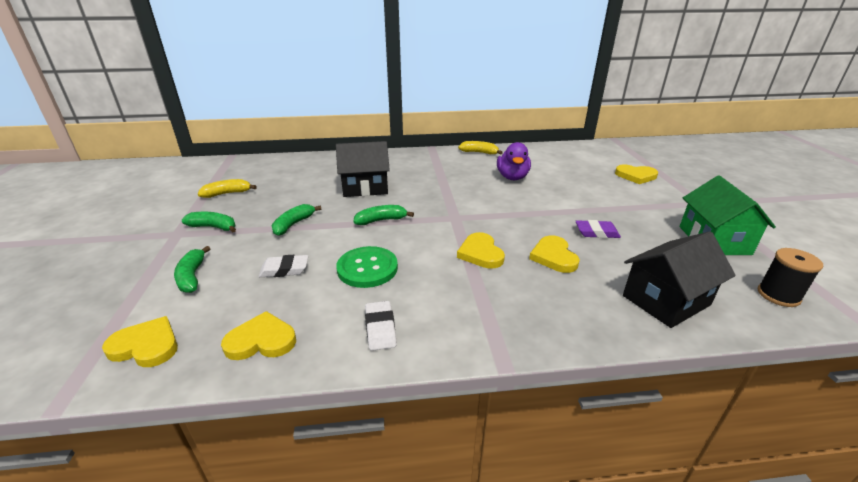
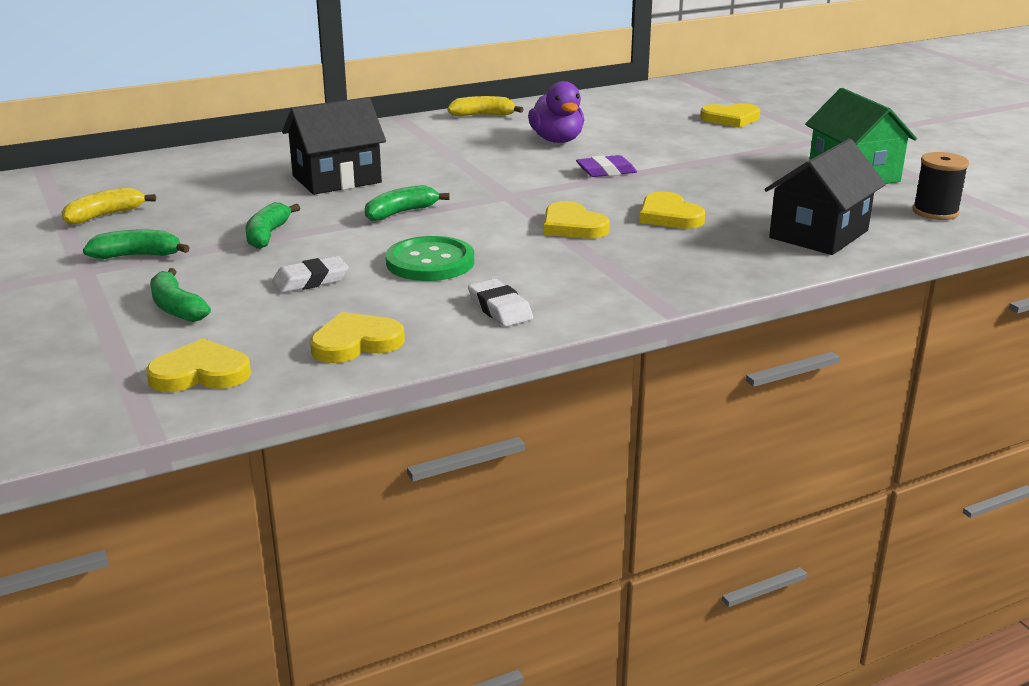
camera: 20 degrees left, 5 degrees down
(596, 232) = (709, 185): purple eraser -> purple eraser (606, 171)

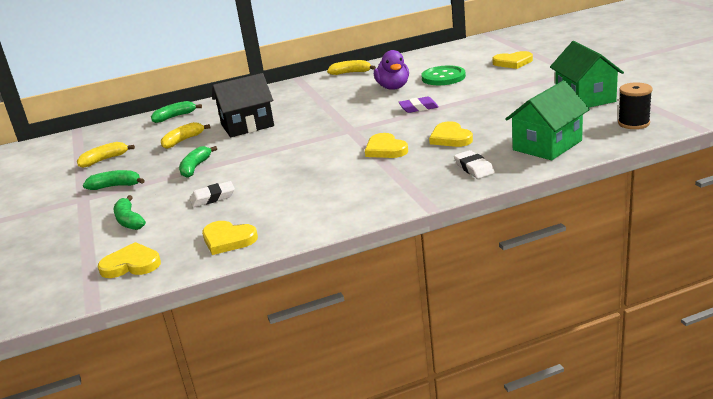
camera: 10 degrees right, 0 degrees up
(234, 195) = (183, 141): none -> yellow banana
(356, 343) = (228, 240): yellow heart -> yellow heart turned 135 degrees counterclockwise
(401, 213) = (280, 146): green banana -> green banana (175, 117)
(430, 262) = (289, 180): green button -> green button (443, 77)
(500, 309) = (323, 211): white eraser -> white eraser (474, 168)
(818, 234) = (547, 145): black house -> green house

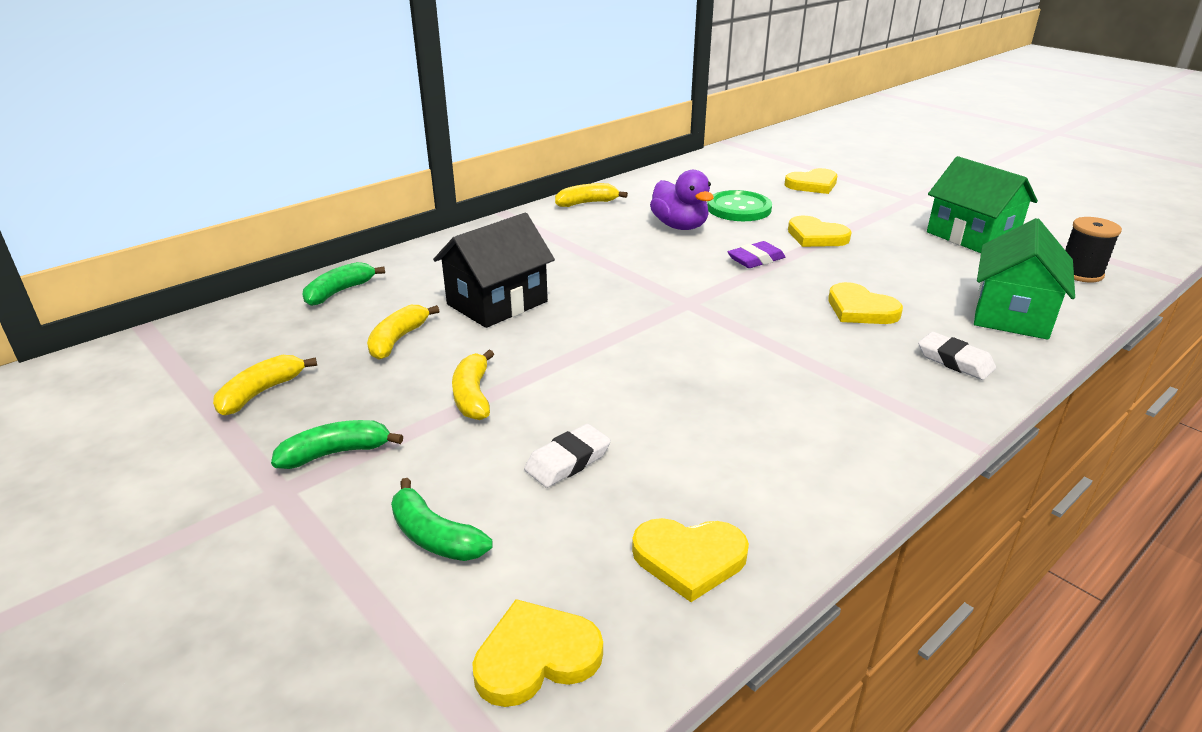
camera: 25 degrees left, 5 degrees up
(195, 167) = (473, 395): green banana -> yellow banana
(385, 149) = (782, 336): yellow heart -> yellow heart (816, 236)

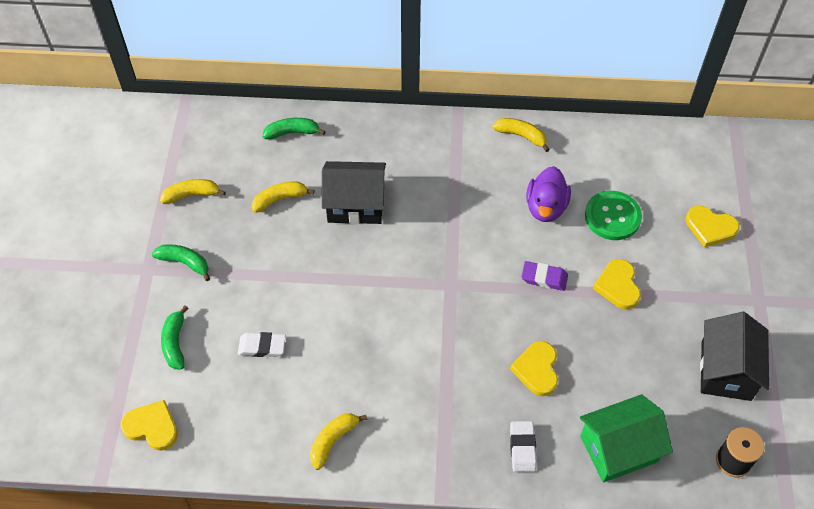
camera: 45 degrees right, 25 degrees up
(473, 395) = (270, 270): yellow banana -> yellow banana (333, 440)
(689, 559) = (245, 437): yellow heart -> none
(971, 236) = (726, 370): green house -> black house

